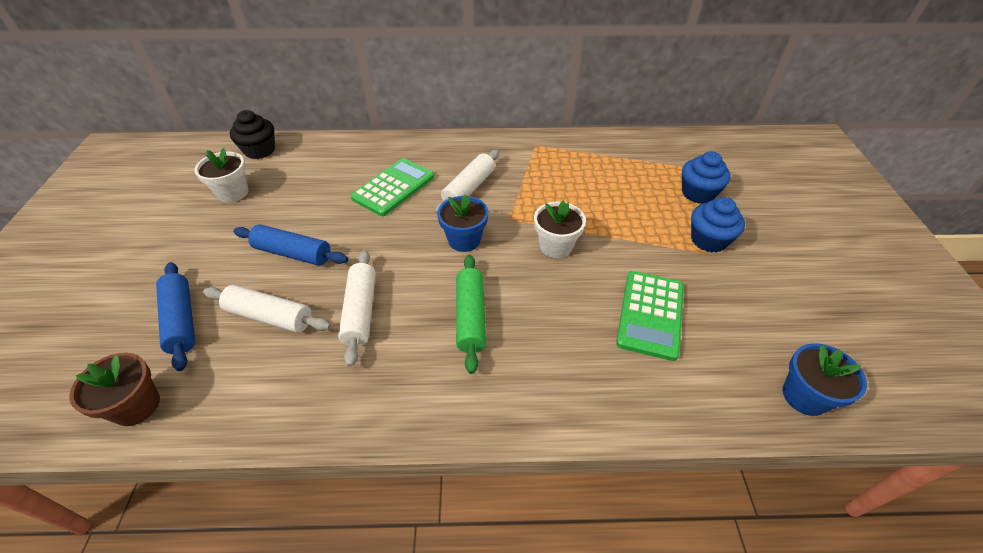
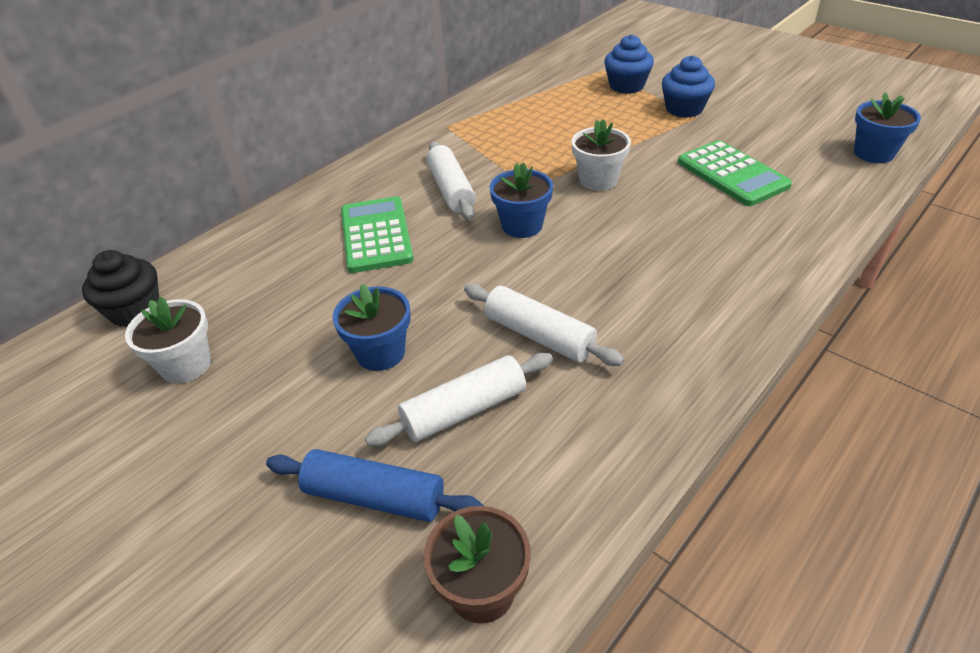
camera: 45 degrees left, 5 degrees down
(293, 253) = (380, 353): blue rolling pin -> blue flower pot
(470, 317) = (629, 267): green rolling pin -> none

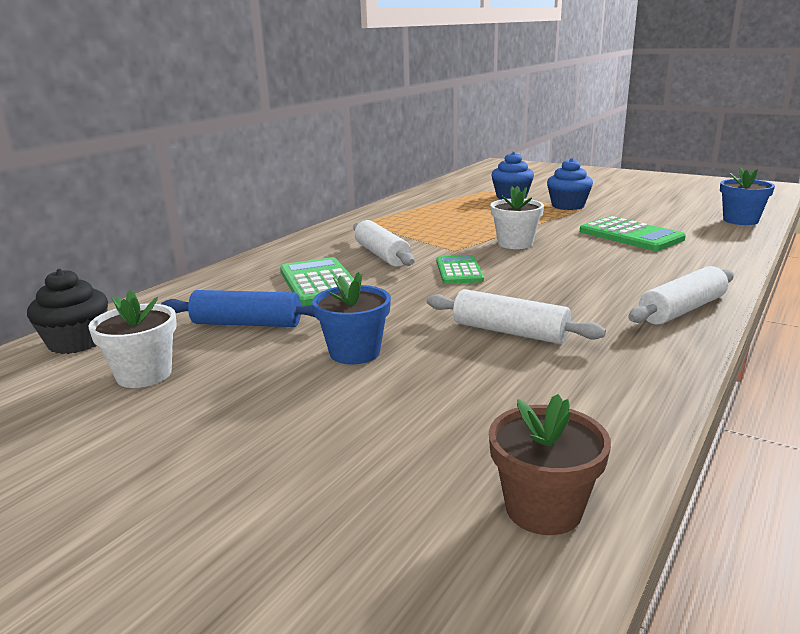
camera: 10 degrees left, 20 degrees down
(375, 496) = (390, 449): blue rolling pin -> blue rolling pin (247, 324)
(464, 410) = (459, 383): white rolling pin -> white rolling pin (682, 310)
(522, 225) = (459, 271): blue flower pot -> green calculator

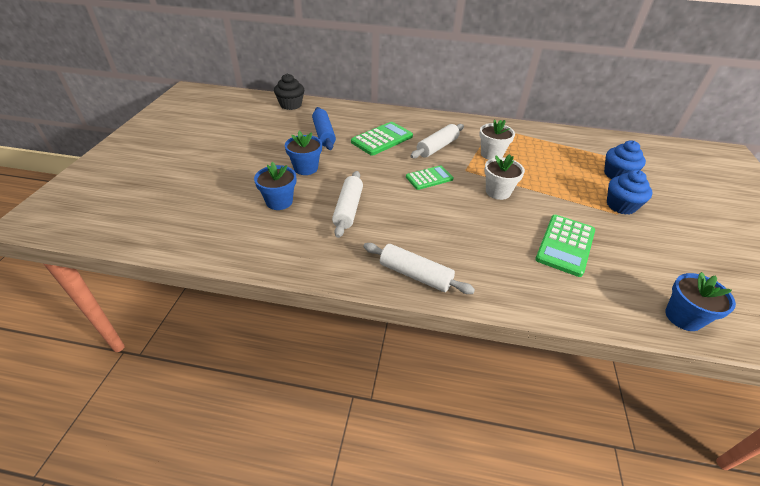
camera: 65 degrees right, 20 degrees up
(144, 374) = (269, 127): white flower pot -> white flower pot (491, 154)
(454, 389) = (279, 201): none -> blue flower pot
(543, 509) = (192, 238): brown flower pot -> none

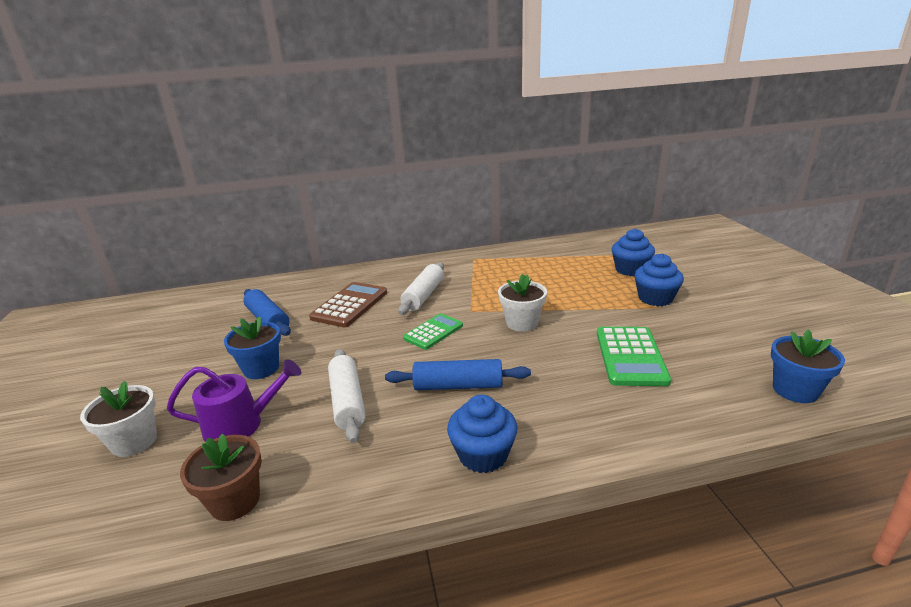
camera: 20 degrees left, 15 degrees down
(259, 247) = (235, 501): none -> brown flower pot
(279, 201) = (240, 424): blue flower pot -> purple watering can
(291, 105) = (204, 298): black cupcake -> none
(382, 139) = (350, 305): green calculator -> brown calculator
(415, 275) = (483, 455): white rolling pin -> blue cupcake
(425, 223) = (458, 385): none -> blue rolling pin
(491, 154) = (490, 286): white flower pot -> white flower pot (134, 442)

